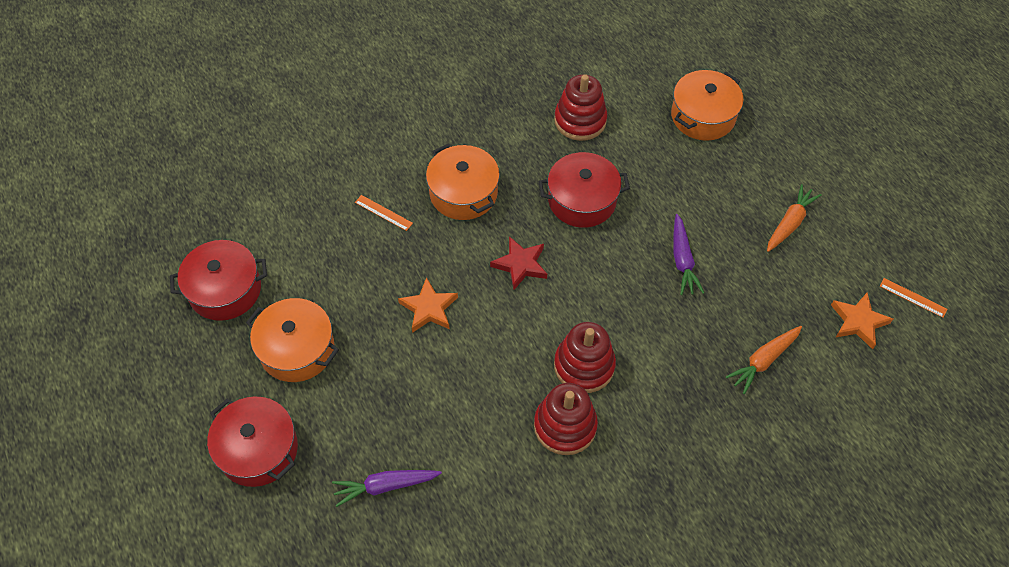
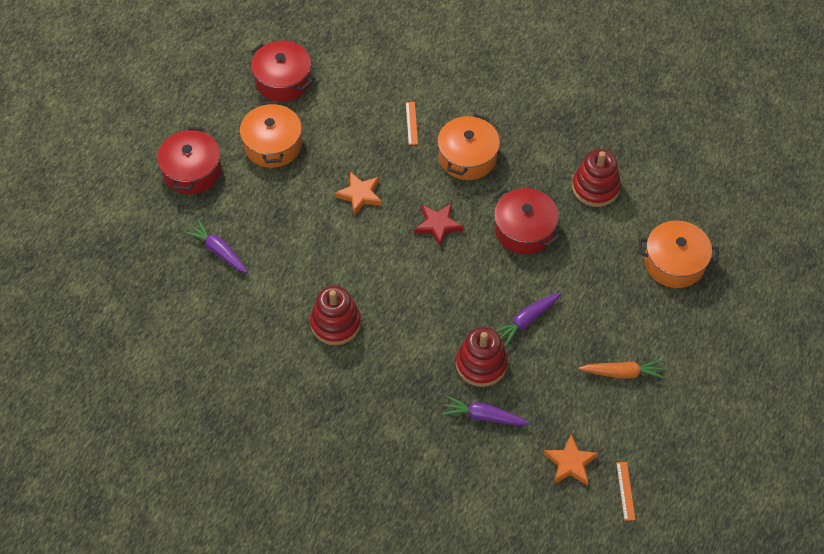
camera: 55 degrees right, 0 degrees up
(584, 366) = (389, 308): red stacking toy -> red stacking toy (481, 364)
(763, 361) = (483, 416): orange carrot -> purple carrot

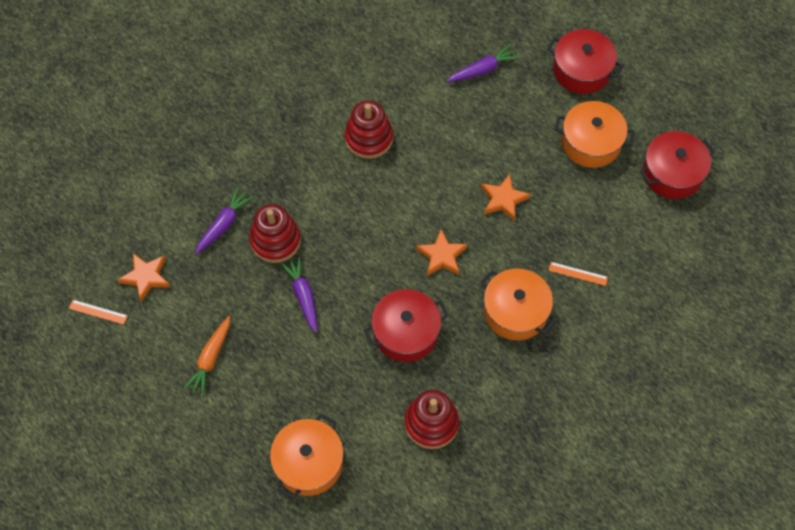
camera: 110 degrees right, 5 degrees up
(438, 225) = (442, 256): red star -> orange star

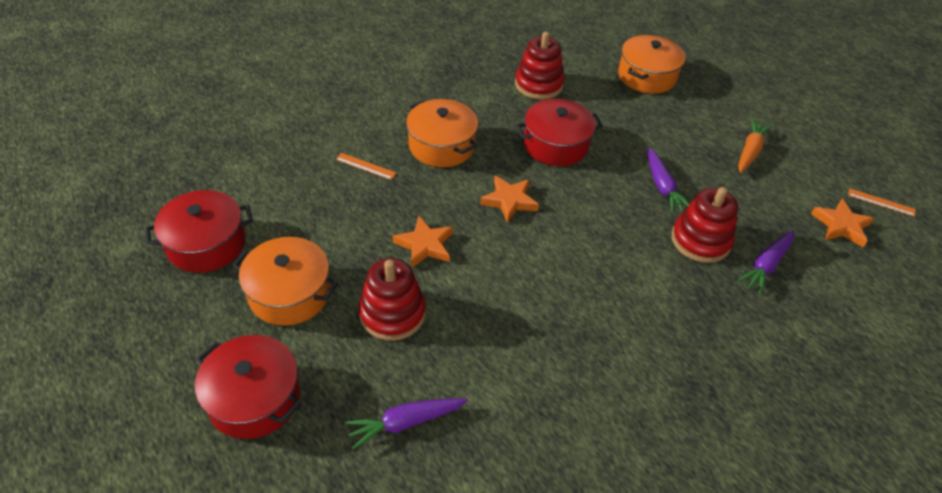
camera: 175 degrees left, 15 degrees down
(369, 138) = (588, 342): red stacking toy -> red stacking toy (392, 313)

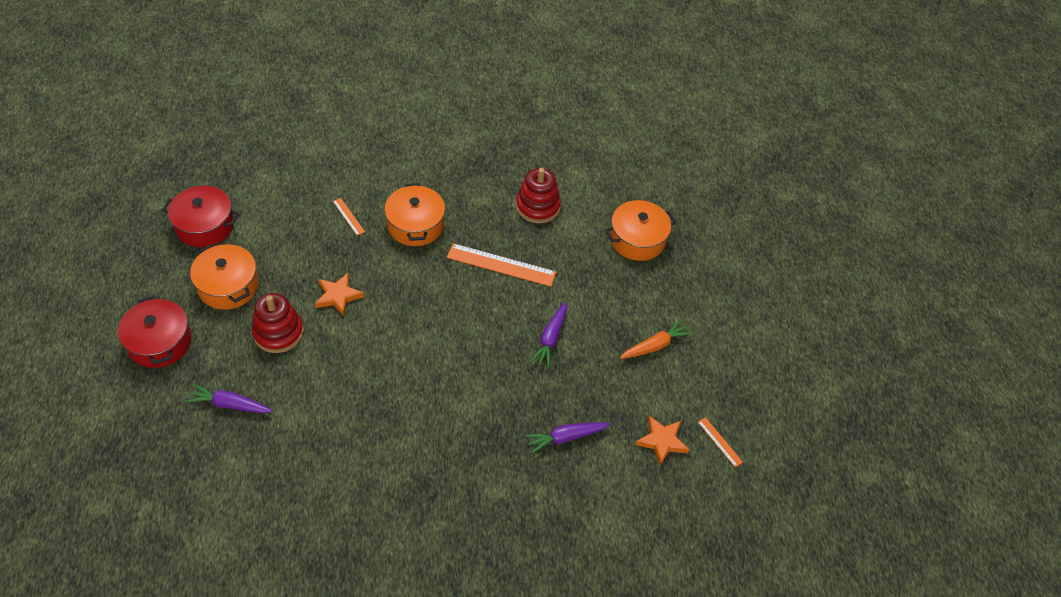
camera: 30 degrees right, 5 degrees up
(509, 201) = (425, 292): orange star -> none
(555, 145) = (501, 265): red pot -> orange ruler
(700, 240) = (535, 393): red stacking toy -> none

